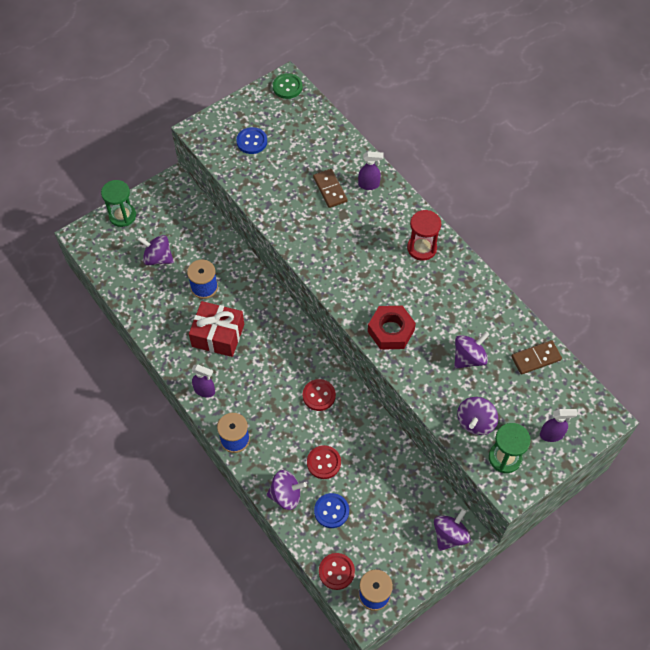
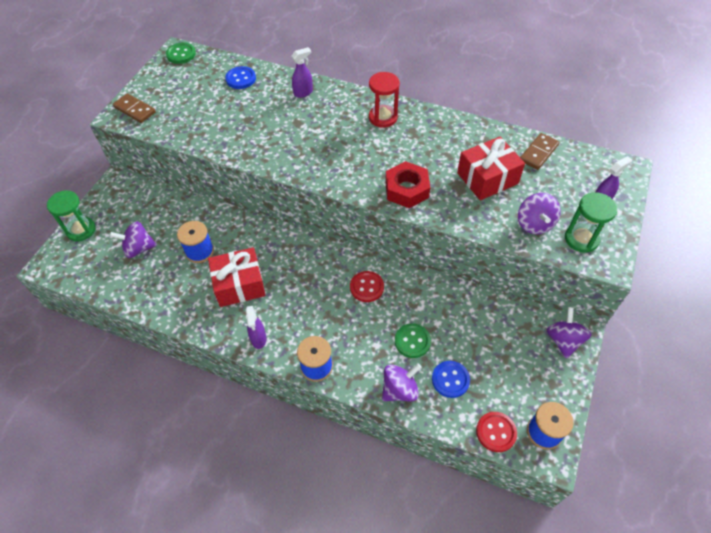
camera: 30 degrees left, 5 degrees down
(205, 391) = (258, 339): purple spray bottle -> purple spray bottle turned 90 degrees clockwise
(252, 141) = (175, 104): blue button -> blue button (241, 79)
(323, 462) = (412, 341): red button -> green button
(330, 189) = (272, 109): brown domino -> brown domino (135, 110)
(469, 358) = (487, 178): purple spinning top -> red gift

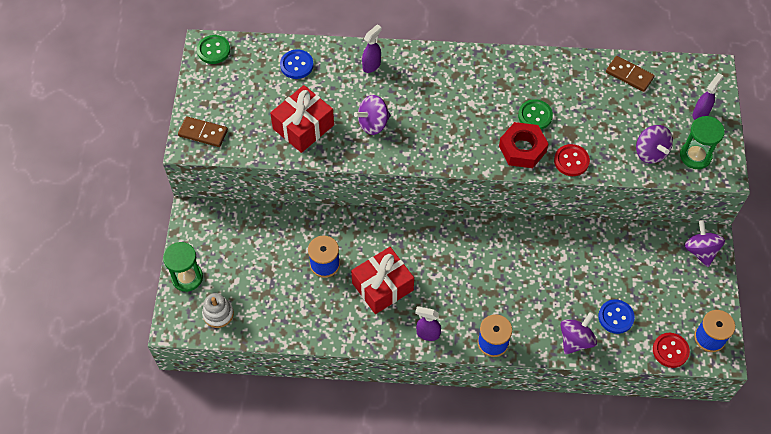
camera: 20 degrees left, 5 degrees up
(87, 266) = (218, 314): none -> white stacking toy
(138, 248) = (260, 279): purple spinning top -> purple spinning top (373, 123)
(258, 339) = (427, 333): purple spray bottle -> purple spray bottle turned 135 degrees clockwise
(367, 287) = (506, 252): red button -> red button (571, 161)
(383, 117) = (466, 74): red hourglass -> none
(412, 341) = (569, 292): green button -> green button (535, 115)
(487, 178) = (592, 116): red gift -> red gift (303, 127)
(538, 153) = (629, 75): brown domino -> brown domino turned 75 degrees counterclockwise

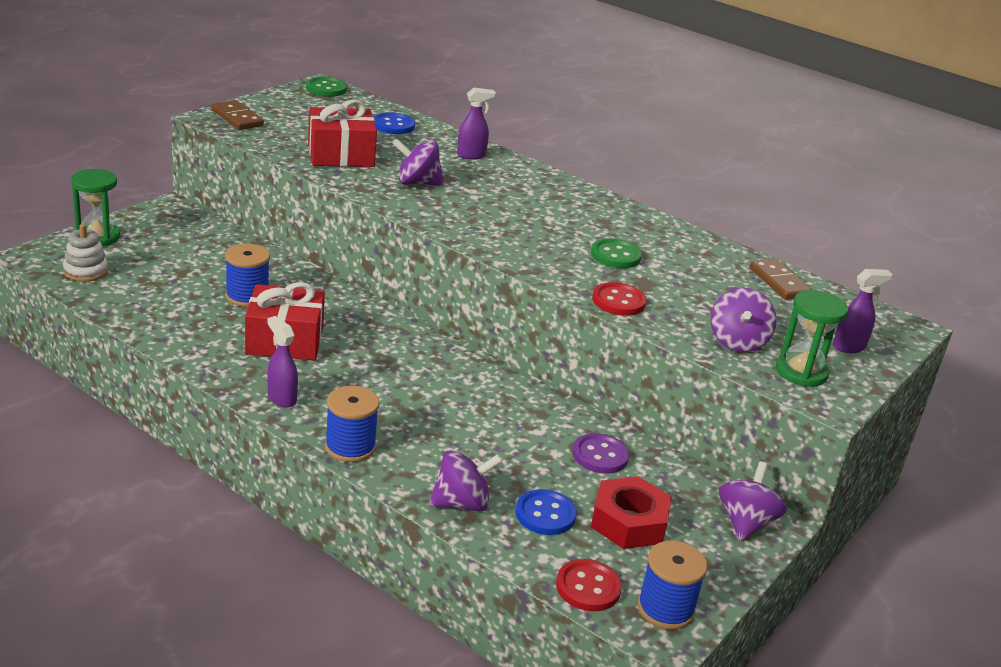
camera: 30 degrees right, 30 degrees down
(522, 149) = (567, 268): red nut -> red nut (629, 522)
(605, 253) = (600, 455): none -> purple button

